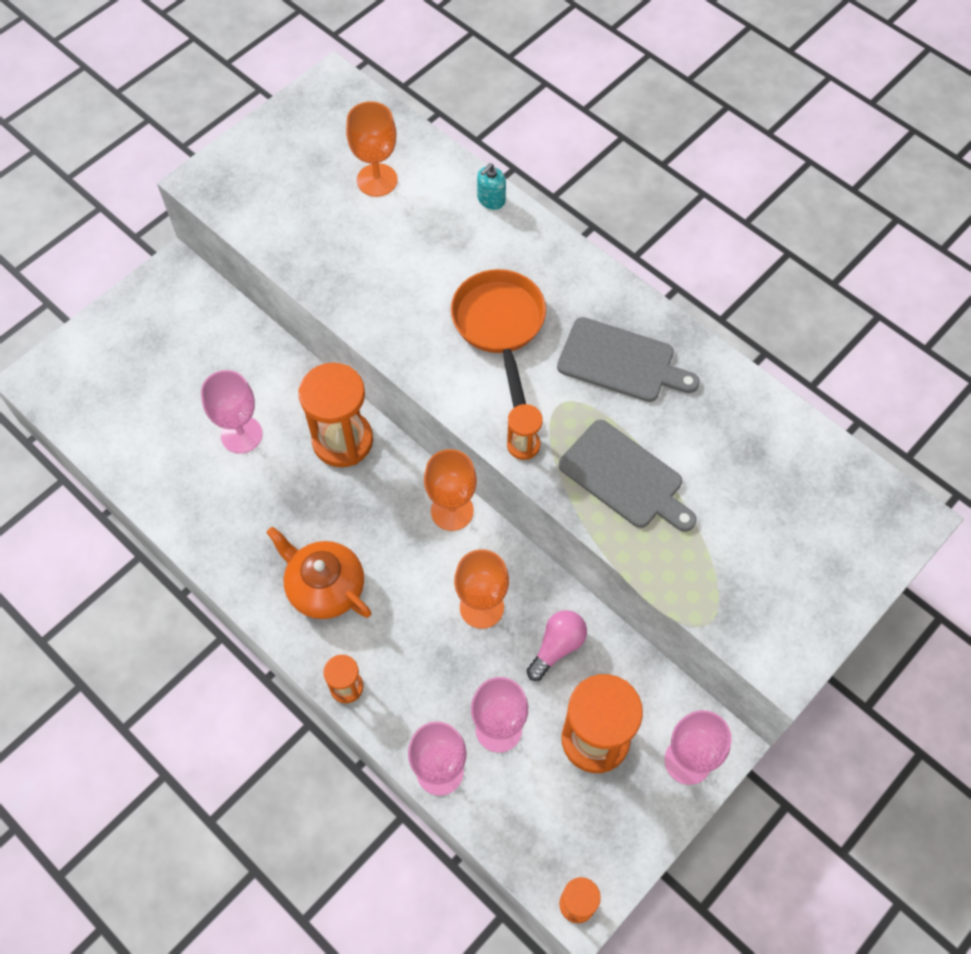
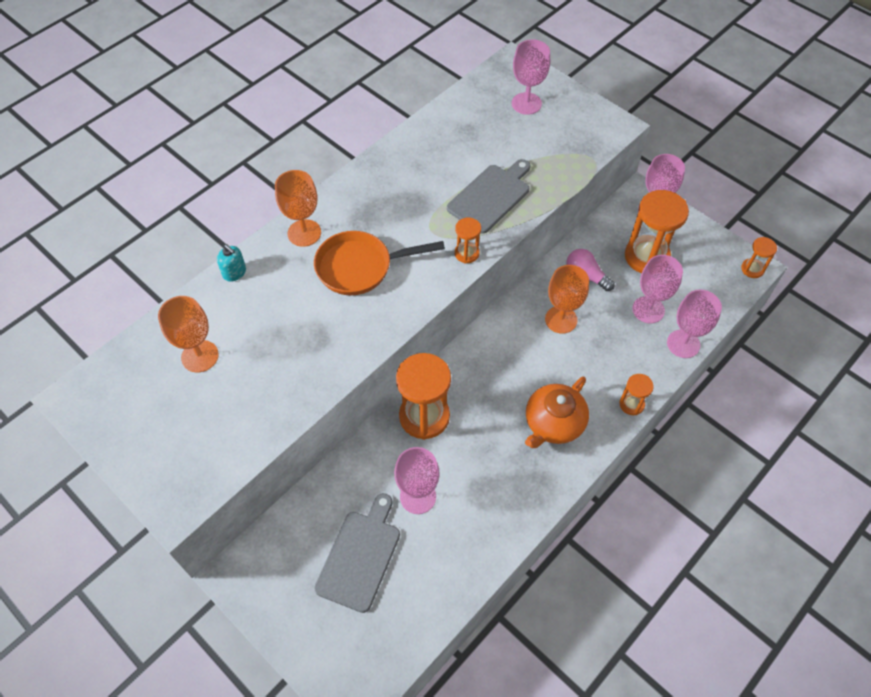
camera: 90 degrees left, 5 degrees down
(452, 511) = (485, 339): orange goblet -> orange goblet (304, 233)
(621, 362) = (396, 195): grey cutting board -> grey cutting board (360, 556)
(818, 533) = (526, 103): none -> pink goblet

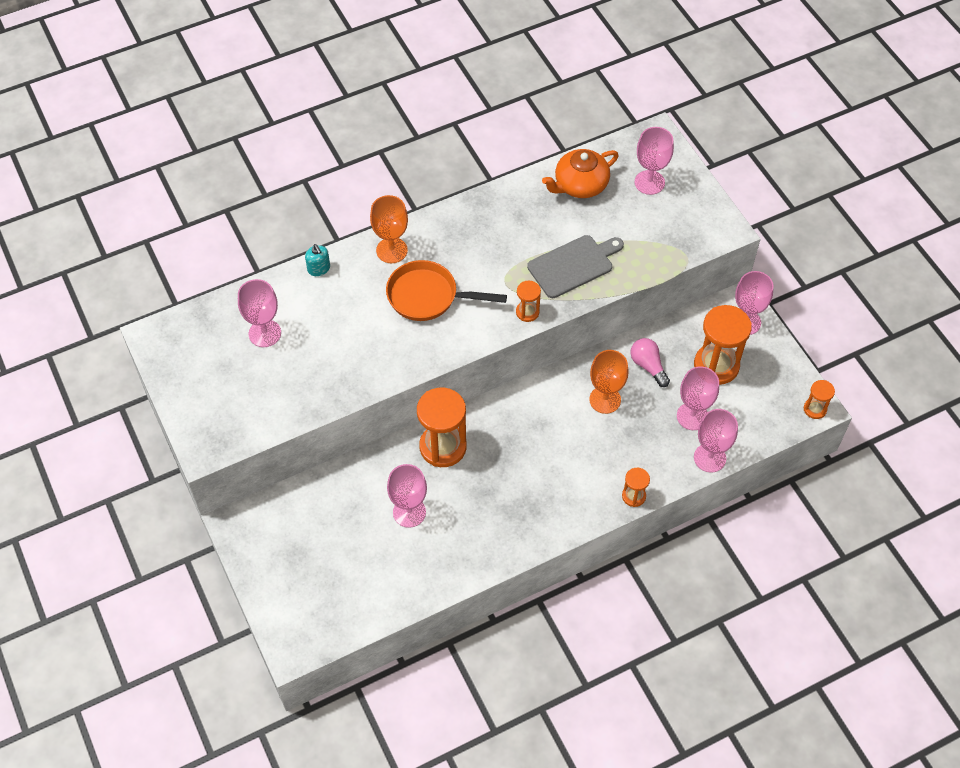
camera: 20 degrees right, 0 degrees up
(200, 356) = (265, 333): orange goblet -> pink goblet
(360, 556) = (342, 544): grey cutting board -> none
(553, 423) = (555, 489): orange teapot -> orange teapot (580, 185)

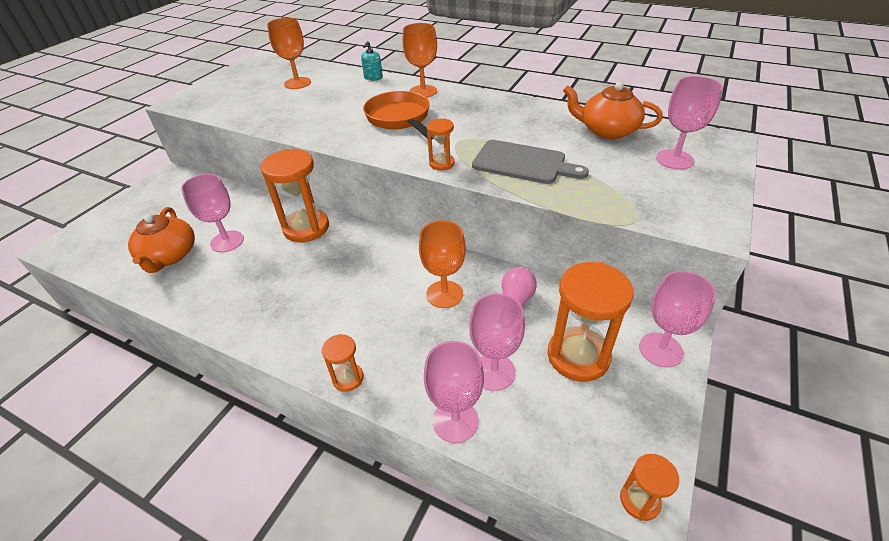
camera: 55 degrees right, 15 degrees down
(265, 333) = (297, 83): pink goblet -> orange goblet
(392, 562) = (169, 256): none -> orange teapot

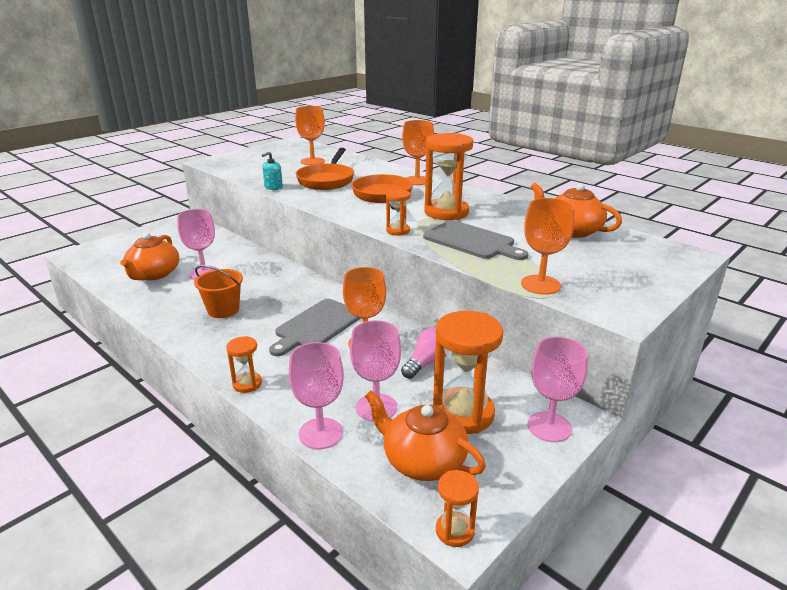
camera: 15 degrees right, 15 degrees down
(273, 287) = (223, 310): none -> orange bucket
(306, 228) = (273, 275): orange hourglass -> orange hourglass (446, 212)
(327, 107) = (327, 180): none -> orange pan
(373, 77) = (379, 166): turquoise soap dispenser -> turquoise soap dispenser (273, 187)
(384, 284) = (316, 326): none -> grey cutting board
(570, 424) = (423, 460): none -> orange teapot
(620, 207) = (540, 285): none -> orange goblet
(674, 159) = (623, 261): pink goblet -> none

